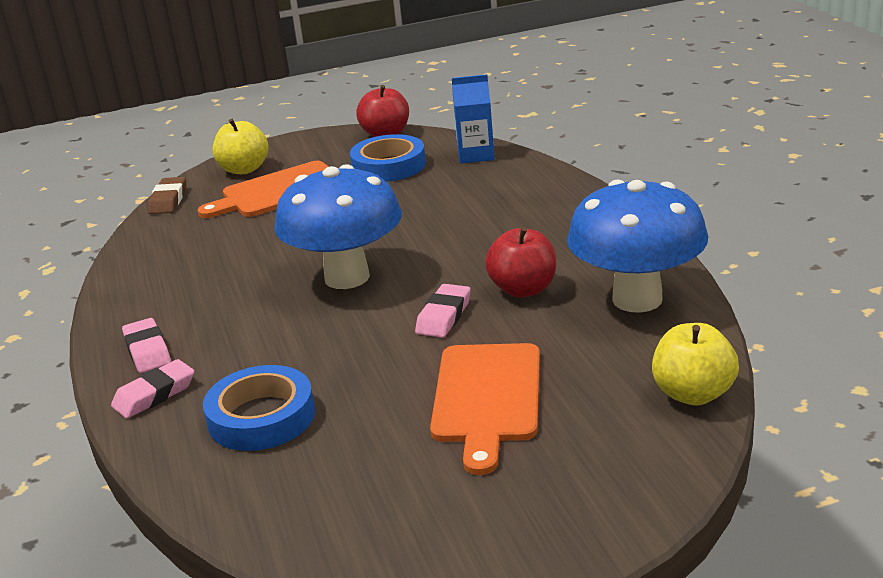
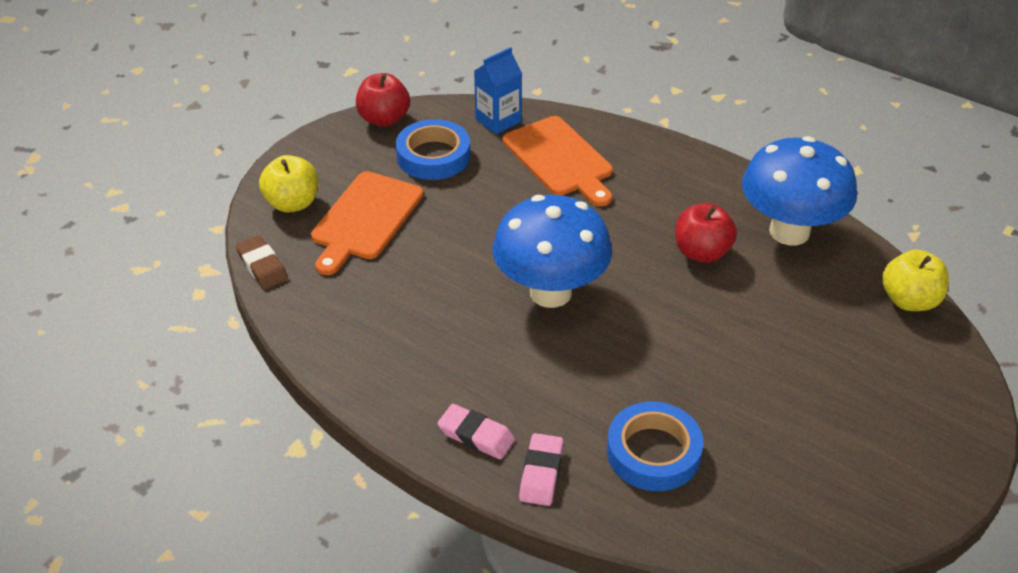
camera: 40 degrees left, 15 degrees up
(444, 316) = (673, 301): pink eraser -> none
(486, 398) = (789, 362): orange cutting board -> orange cutting board (560, 159)

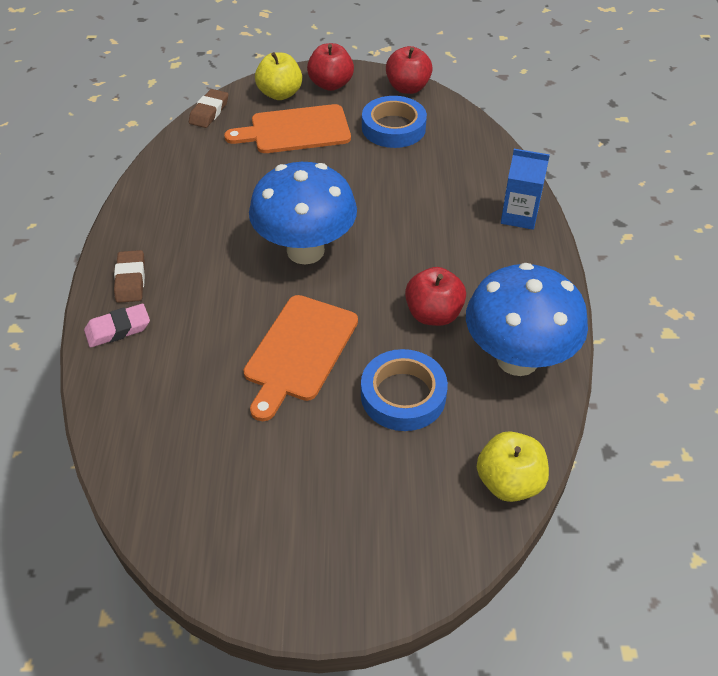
camera: 55 degrees right, 5 degrees up
(319, 163) = (331, 84): none -> red apple
(476, 435) = (130, 280): pink eraser -> brown eraser
(498, 120) = (469, 138): blue carton -> blue carton (519, 216)
(560, 159) = (460, 188): orange cutting board -> orange cutting board (299, 351)
(653, 452) = (182, 382): blue tape -> blue tape (403, 395)

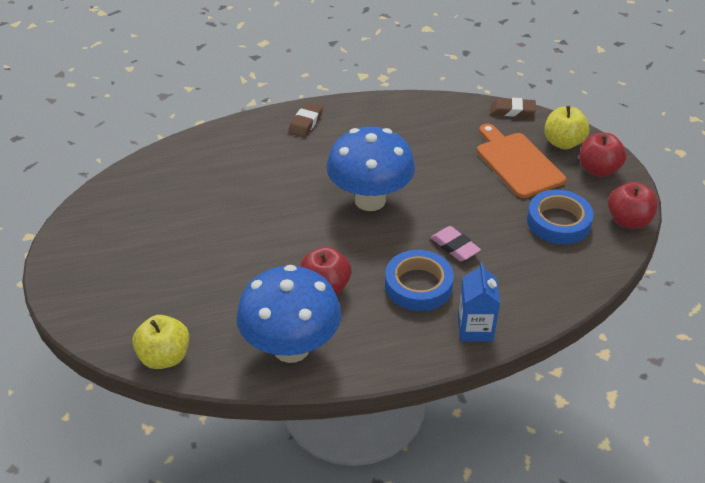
camera: 75 degrees right, 5 degrees down
(118, 329) = (258, 130): pink eraser -> pink eraser (455, 247)
(130, 280) = (305, 123): brown eraser -> brown eraser turned 45 degrees counterclockwise
(299, 351) = (263, 219): orange cutting board -> none
(403, 395) = (235, 283): blue tape -> blue tape (418, 285)

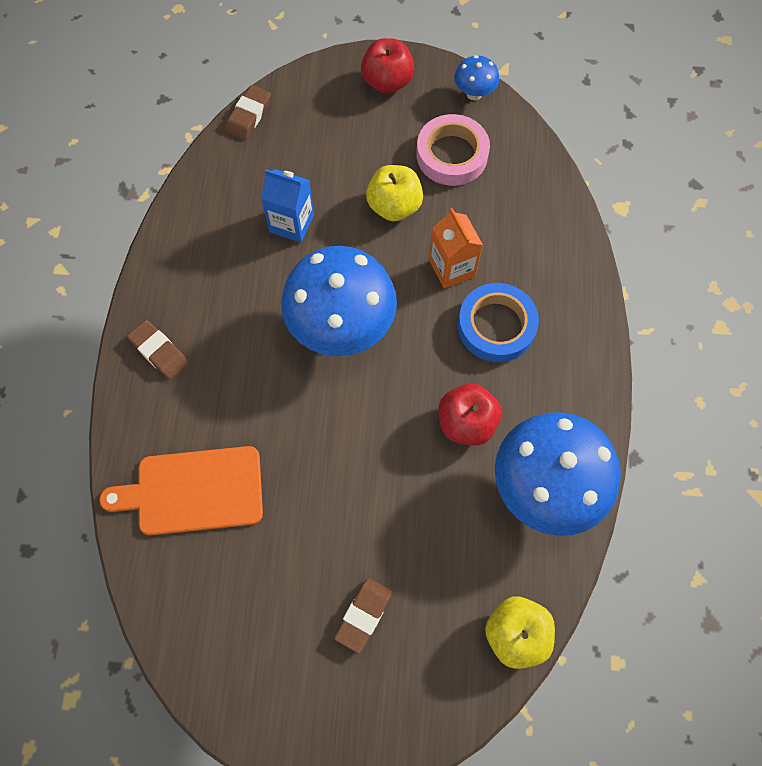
camera: 70 degrees left, 25 degrees up
(155, 268) = (363, 615): none -> brown eraser
(455, 247) = (452, 268): pink eraser -> orange carton
(475, 328) = (574, 296): blue carton -> blue carton (292, 223)
(517, 162) = (342, 151): orange cutting board -> orange cutting board (193, 491)
(558, 222) = (452, 155): blue tape -> pink tape
(563, 143) = (329, 93): yellow apple -> yellow apple (394, 206)
(628, 221) = (474, 93): red apple -> blue mushroom

